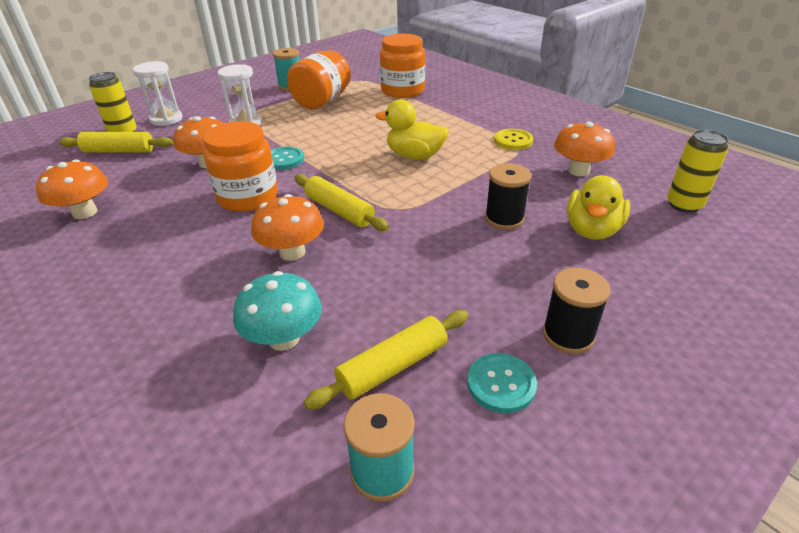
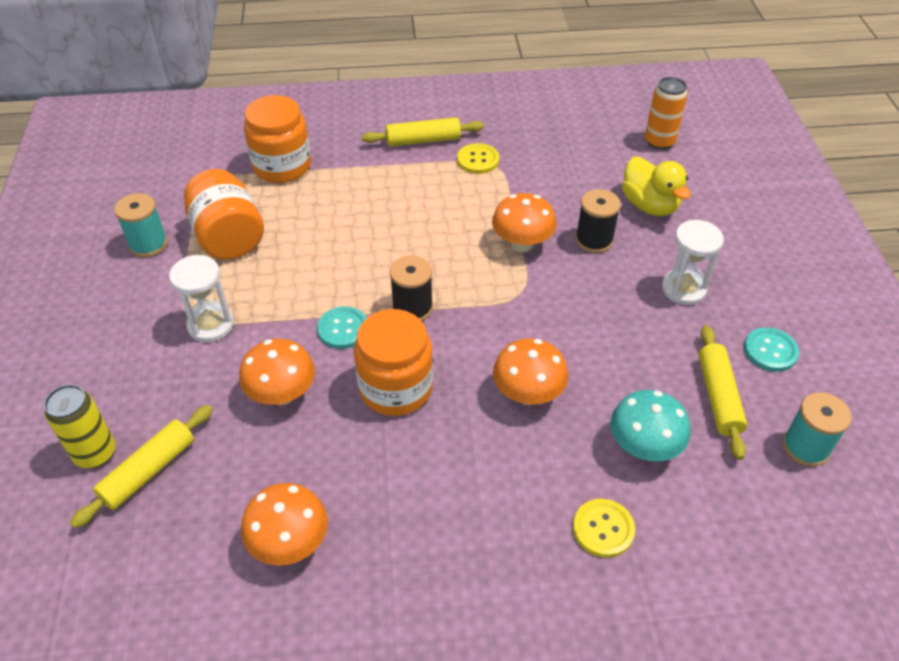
camera: 55 degrees left, 10 degrees up
(166, 119) = (101, 396): white hourglass -> white hourglass (683, 289)
(168, 349) = (603, 529): none -> yellow button
(339, 211) = (487, 332): yellow rolling pin -> yellow rolling pin (423, 140)
(415, 156) = (438, 234): yellow duck -> none
(568, 335) = (749, 292): black spool -> black spool (412, 308)
(578, 170) = (565, 157): orange mushroom -> orange mushroom (522, 243)
(684, 205) = (659, 141): yellow can -> orange can

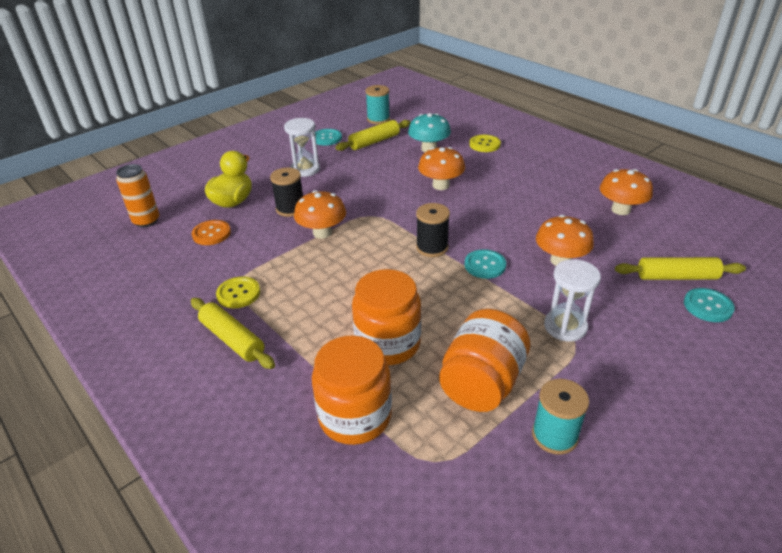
camera: 125 degrees left, 10 degrees down
(95, 453) = (708, 306): yellow can -> turquoise button
(396, 388) = (496, 224): orange jar -> orange jar (388, 343)
(594, 173) = (211, 234): none -> orange button

